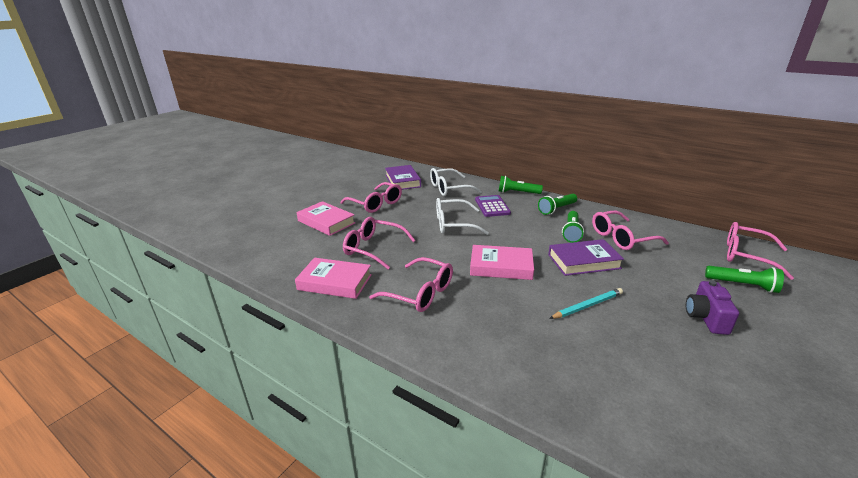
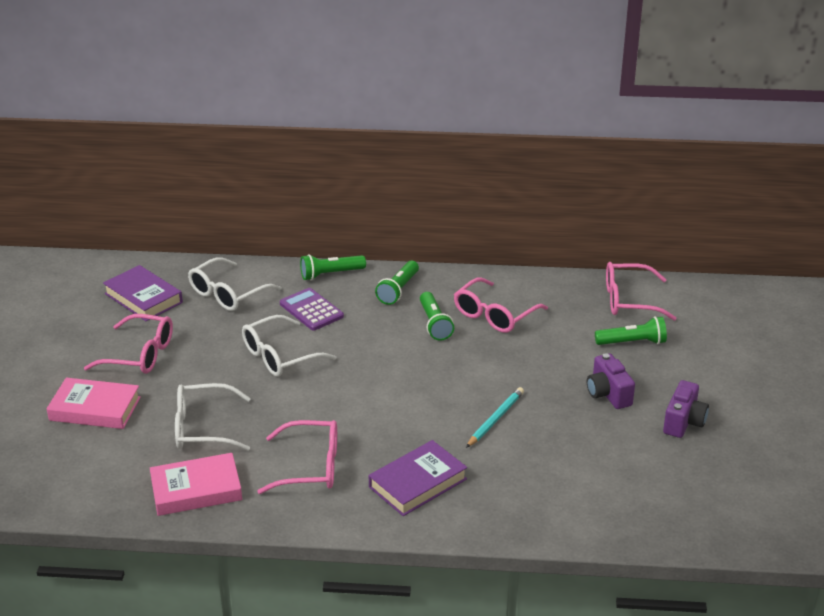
camera: 30 degrees left, 5 degrees up
(374, 248) = (204, 428): pink glasses -> white glasses
(501, 266) = (379, 401): pink book -> none
(583, 261) = (467, 363): purple book -> purple book (418, 483)
(789, 368) = (684, 422): none -> purple camera

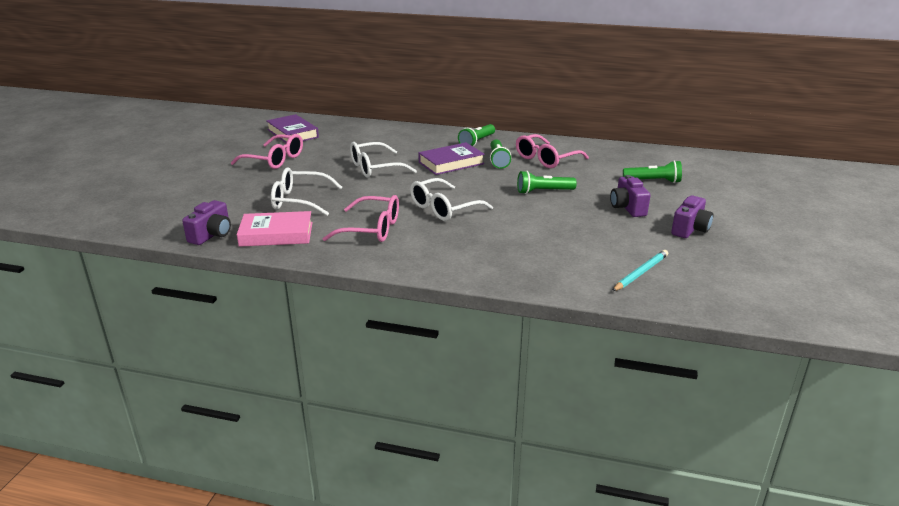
camera: 10 degrees right, 5 degrees down
(95, 409) = (227, 184): pink book -> none
(116, 501) = (212, 235): none -> purple camera
(228, 294) = (353, 135): white glasses -> white glasses (444, 208)
(311, 310) = (409, 147): purple calculator -> none
(330, 274) = (430, 131): green flashlight -> green flashlight (543, 191)
(418, 483) = (454, 246): purple book -> purple book (451, 163)
(495, 419) = (530, 215): turquoise pencil -> turquoise pencil (640, 273)
(630, 300) = (655, 159): pink glasses -> none

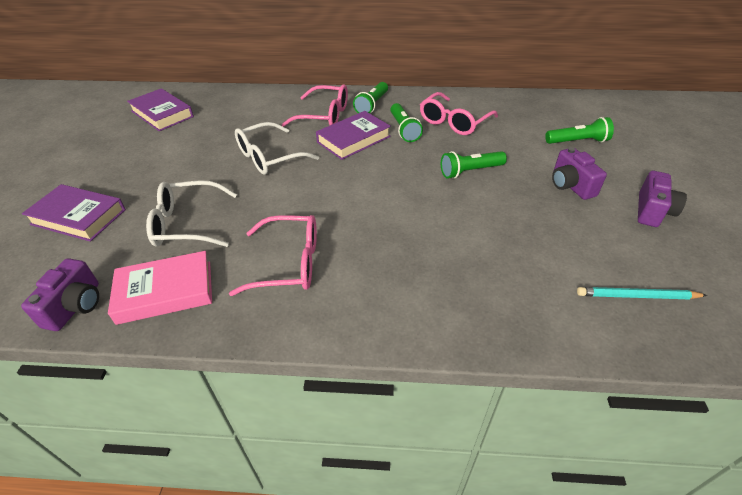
camera: 10 degrees left, 15 degrees up
(218, 189) = (78, 217): none -> purple book
(274, 160) = (146, 158): pink glasses -> pink glasses (324, 115)
(444, 208) = (367, 213): white glasses -> none
(640, 273) = (637, 296): turquoise pencil -> turquoise pencil turned 120 degrees counterclockwise

